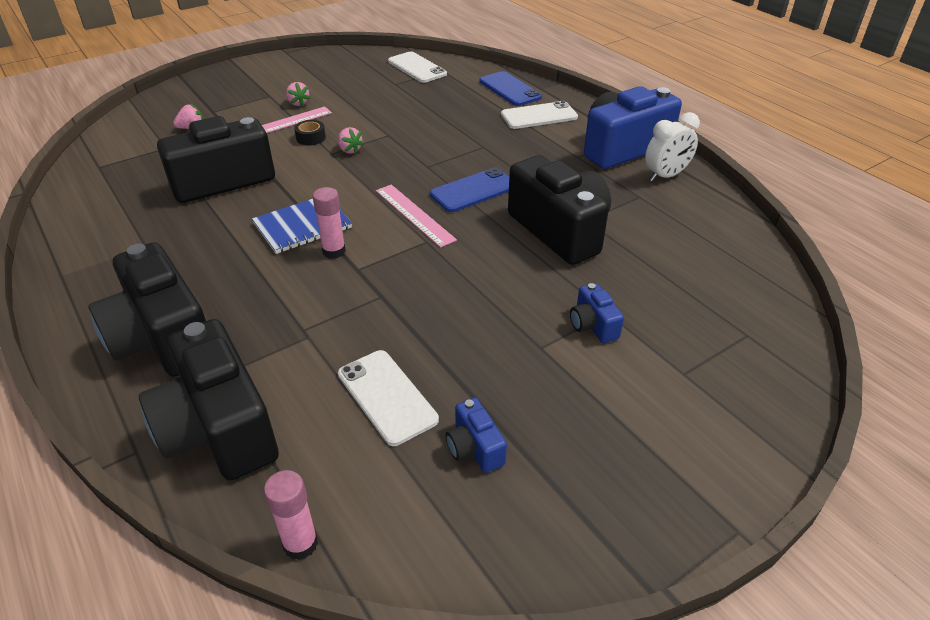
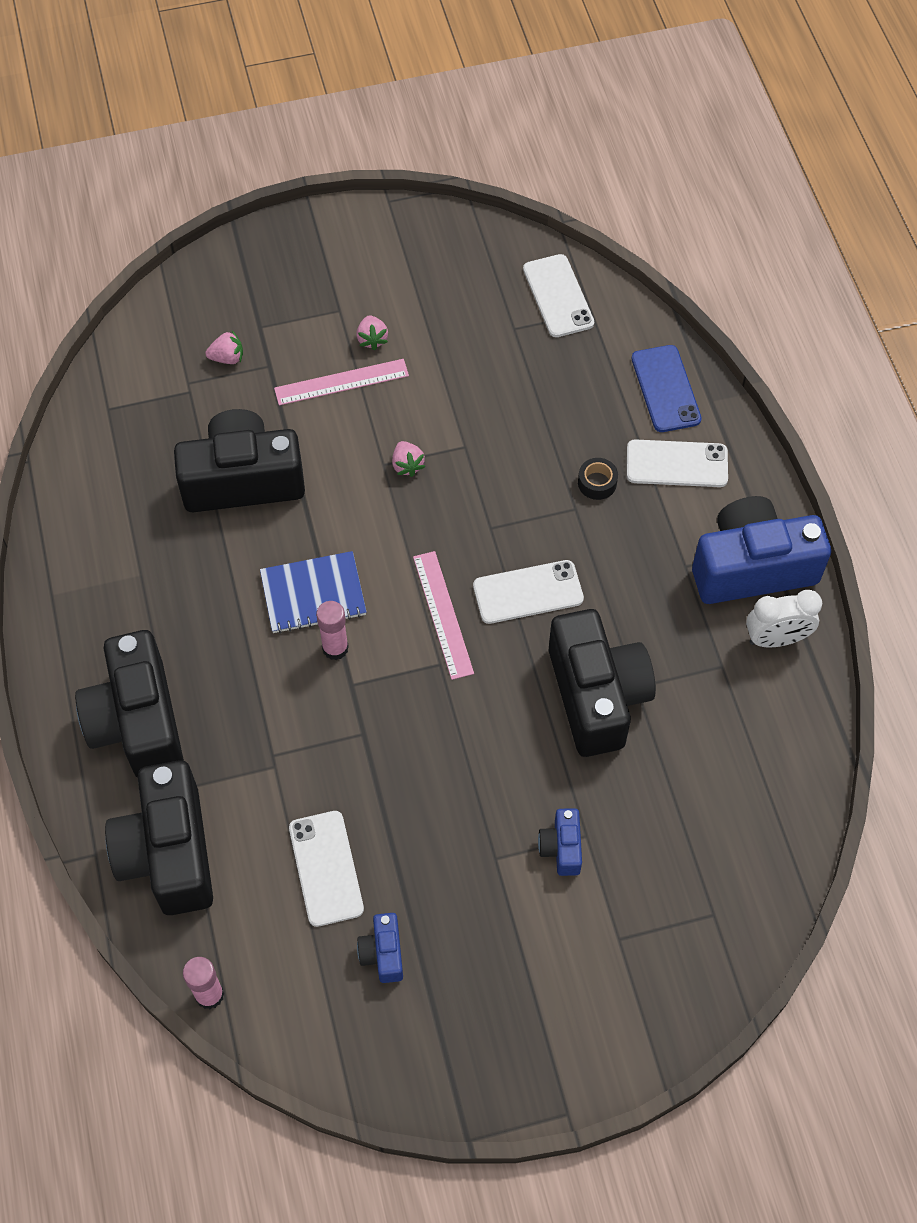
camera: 20 degrees right, 20 degrees up
(311, 138) = (367, 424): black tape -> black tape (597, 483)
(474, 190) = (528, 592): blue phone -> white phone

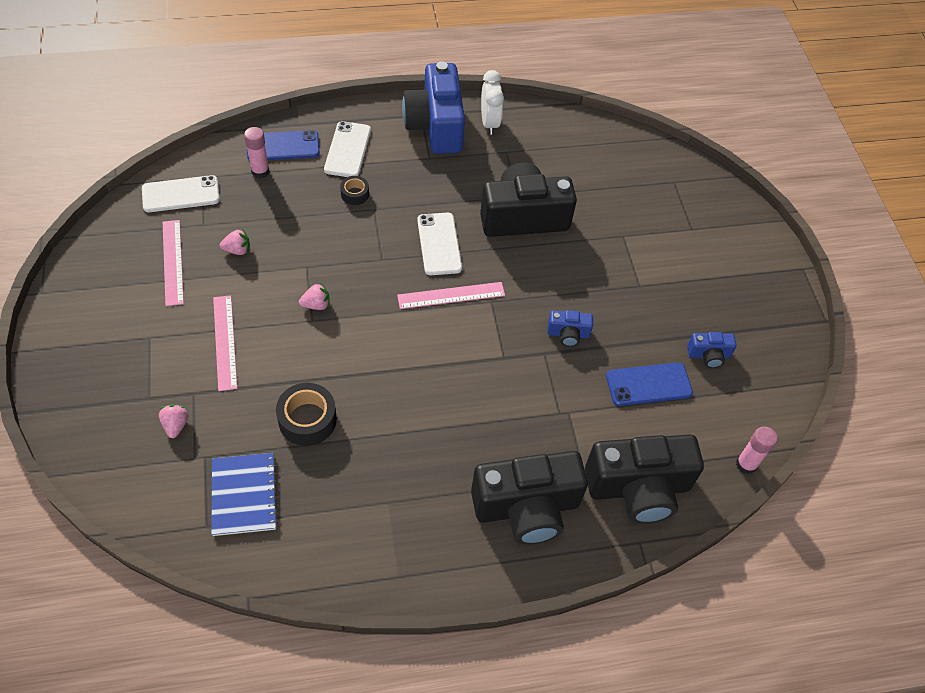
camera: 90 degrees left, 5 degrees down
(243, 480) = (307, 419): black camera -> black tape
(313, 594) = (423, 376): blue notebook -> blue notebook (244, 495)
(326, 868) = (648, 384): white phone -> blue phone
(335, 648) = (472, 365): pink glue stick -> pink glue stick (260, 171)
(372, 339) = (187, 317): pink strawberry -> pink strawberry (237, 250)
(450, 309) = (172, 262): none -> pink ruler
(561, 848) = (632, 249): blue camera -> blue camera (568, 334)

